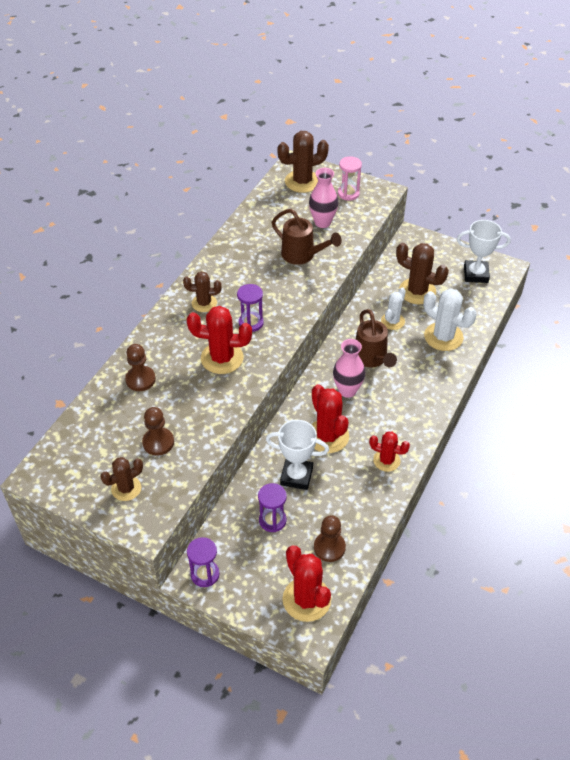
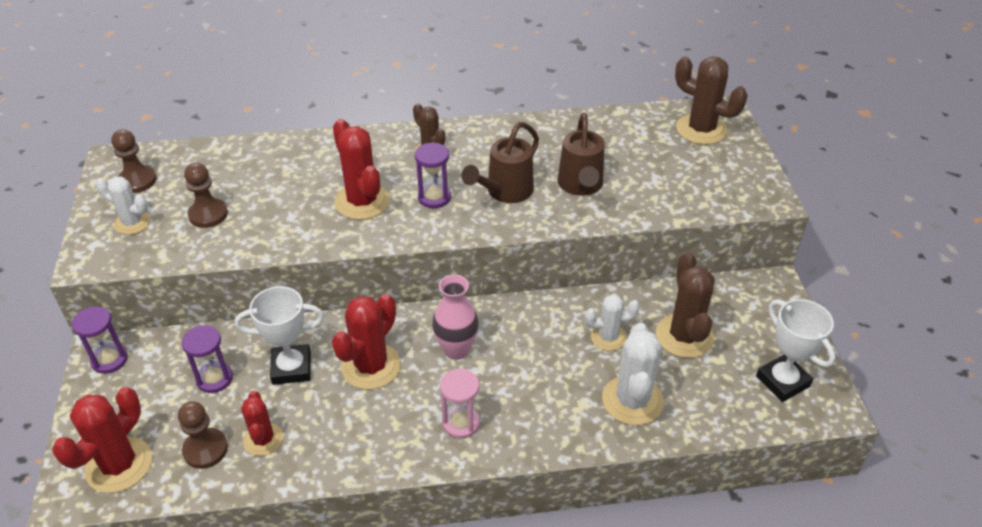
camera: 55 degrees right, 5 degrees down
(126, 488) = (132, 223): brown cactus -> white cactus
(140, 379) = (284, 162): brown pawn -> brown pawn (137, 181)
(296, 476) = (291, 368): white trophy -> white trophy turned 75 degrees counterclockwise
(322, 222) = (653, 176): pink vase -> none
(348, 193) = (728, 173): pink hourglass -> pink hourglass (461, 423)
(372, 358) = (527, 347): brown watering can -> brown watering can (505, 192)
(386, 460) = (375, 441): red cactus -> red cactus (263, 439)

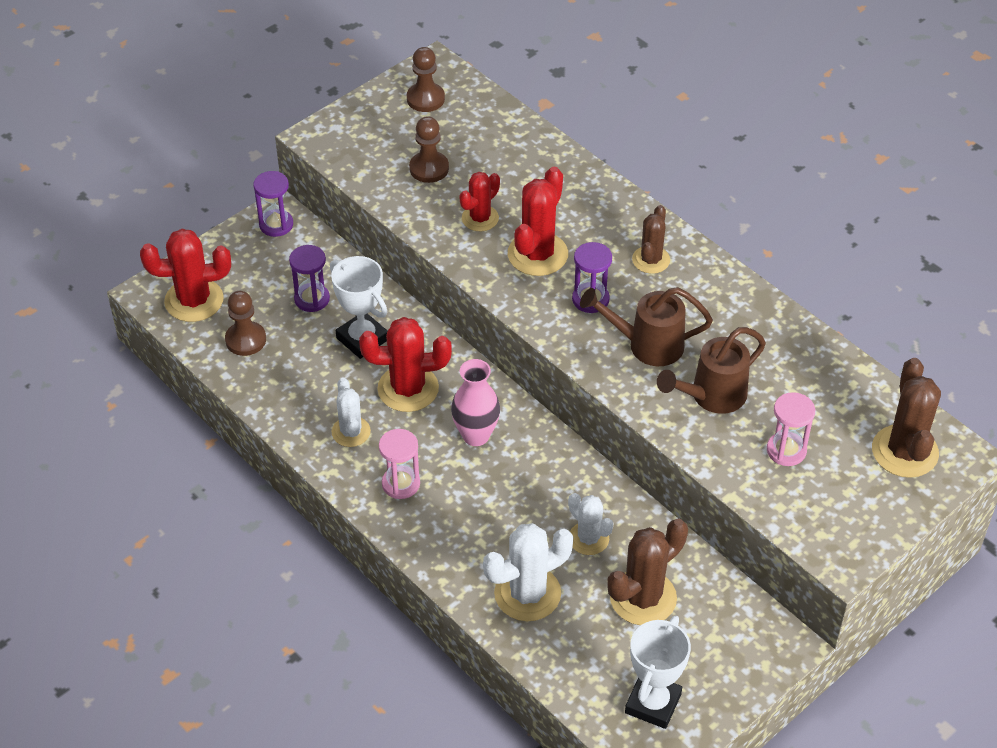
camera: 55 degrees right, 5 degrees up
(132, 223) = (378, 131): white cactus -> white cactus (351, 432)
(263, 439) = (282, 368): red cactus -> red cactus (480, 218)
(658, 177) = (786, 450): none -> pink hourglass

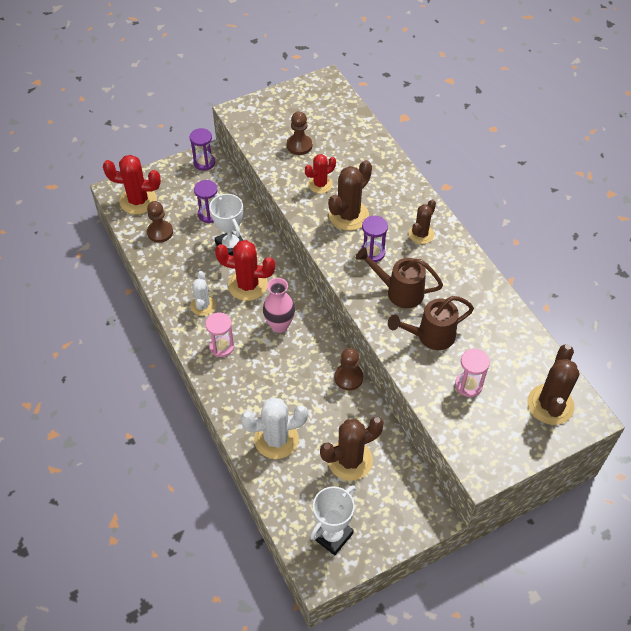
camera: 15 degrees right, 5 degrees up
(425, 99) = (313, 100): brown pawn -> brown pawn (348, 377)
(537, 254) = (348, 215): red cactus -> brown cactus
(588, 538) = (328, 411): white cactus -> none

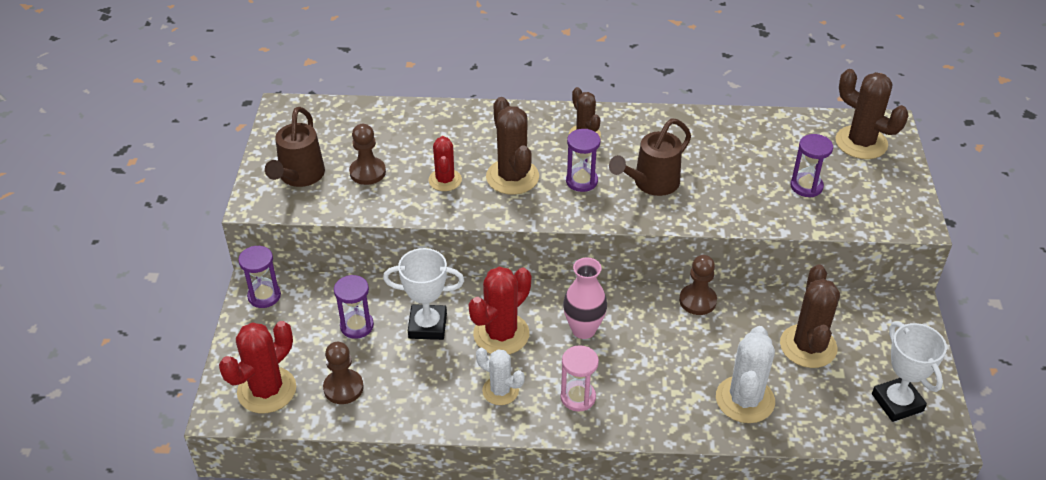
camera: 60 degrees left, 10 degrees down
(431, 336) = (727, 186): brown watering can -> brown watering can (299, 176)
(468, 385) = (806, 186): pink hourglass -> purple hourglass

